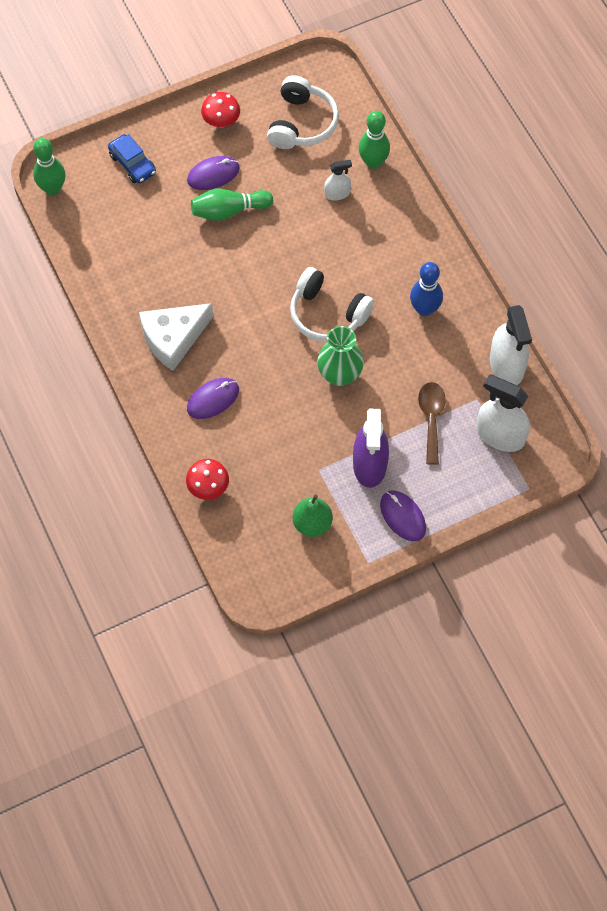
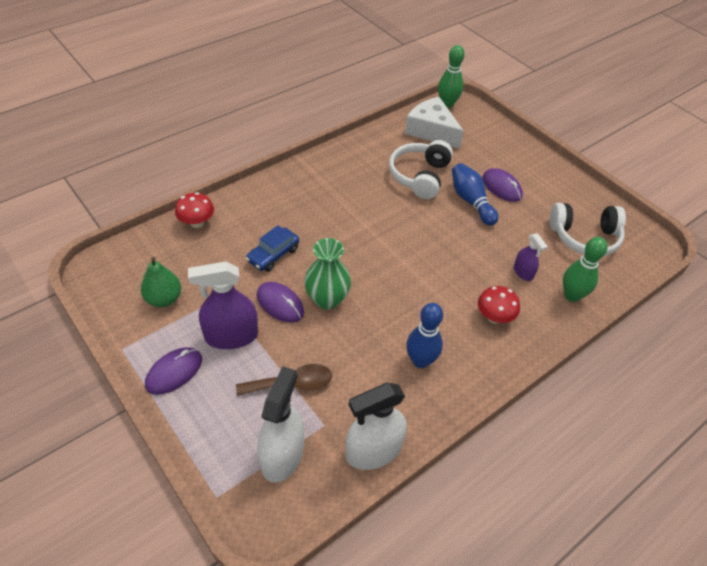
camera: 75 degrees right, 15 degrees down
(132, 164) = (489, 141): blue car -> blue car (273, 255)
(173, 338) = (335, 184): white cheese -> white cheese (431, 131)
(213, 399) = (283, 215): purple mouse -> purple mouse (280, 304)
(221, 121) = (556, 185): red mushroom -> red mushroom (494, 317)
(229, 211) = (471, 201): green bowling pin -> blue bowling pin
(327, 314) = (389, 281): white headphones -> white headphones (419, 176)
(337, 193) = (523, 272): white spray bottle -> purple spray bottle

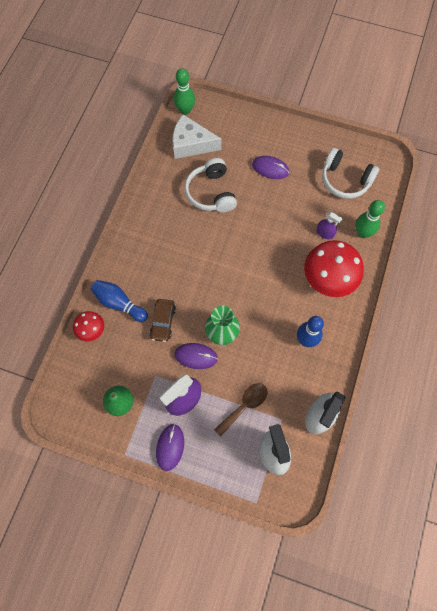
camera: 30 degrees left, 20 degrees up
(273, 255) = (163, 322): blue car -> brown car
(471, 201) = (258, 194): blue bowling pin -> blue bowling pin (119, 303)
(494, 317) = (328, 279): red mushroom -> red mushroom, size x1.92
(584, 237) = (345, 180): white headphones -> white headphones turned 60 degrees clockwise

